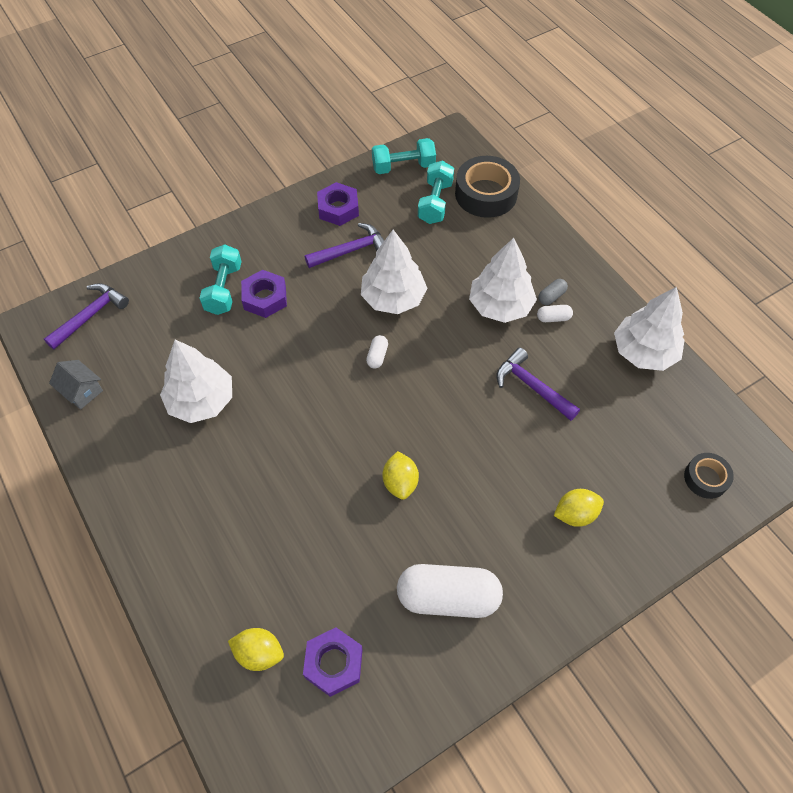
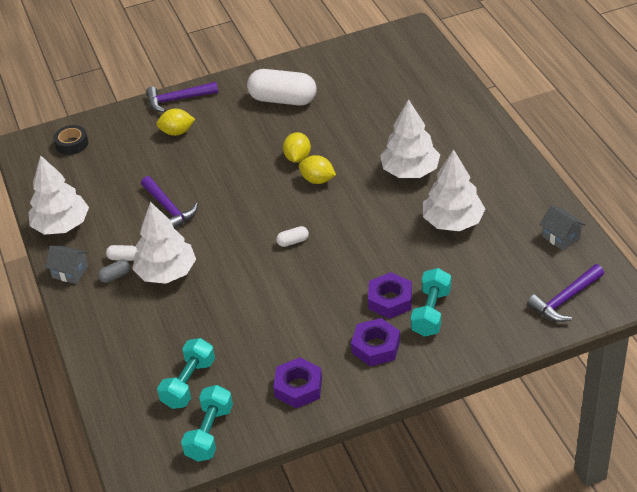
camera: 165 degrees left, 15 degrees down
(259, 653) = (413, 84): yellow lemon -> yellow lemon (317, 180)
(334, 663) = (365, 77): purple nut -> purple nut (376, 347)
(351, 250) = (295, 338): purple hammer -> purple hammer (178, 99)
(377, 356) = (293, 241): white capsule -> white capsule turned 45 degrees clockwise
(393, 298) = (264, 288): white tree -> white tree (410, 171)
(403, 167) = (209, 433): turquoise dumbbell -> turquoise dumbbell turned 75 degrees counterclockwise
(486, 194) = (129, 387): black tape -> none
(600, 296) = (70, 272): none -> grey house

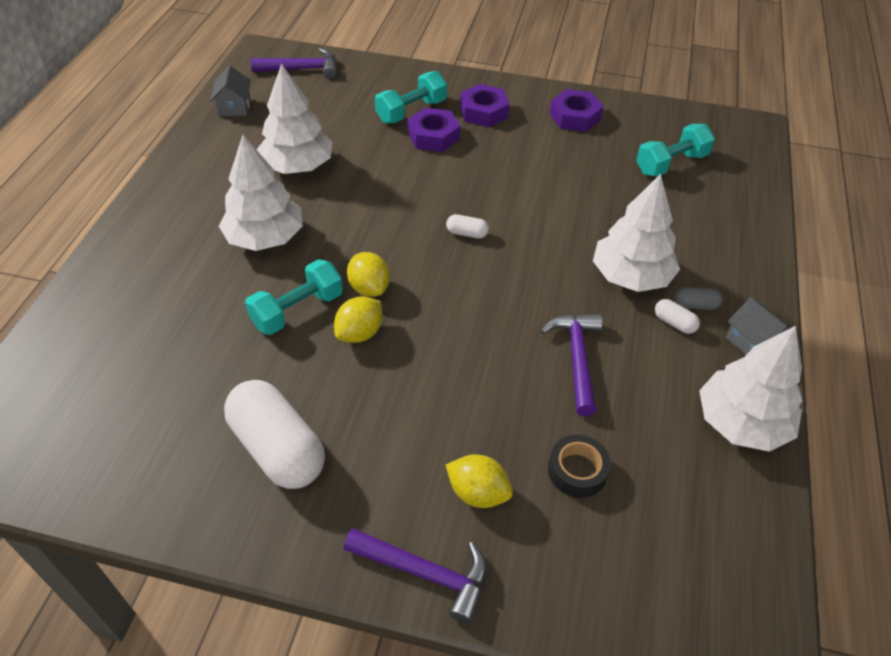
camera: 150 degrees left, 5 degrees up
(72, 144) = (665, 592): black tape -> black tape (577, 471)
(209, 433) = (675, 123): turquoise dumbbell -> turquoise dumbbell (297, 310)

